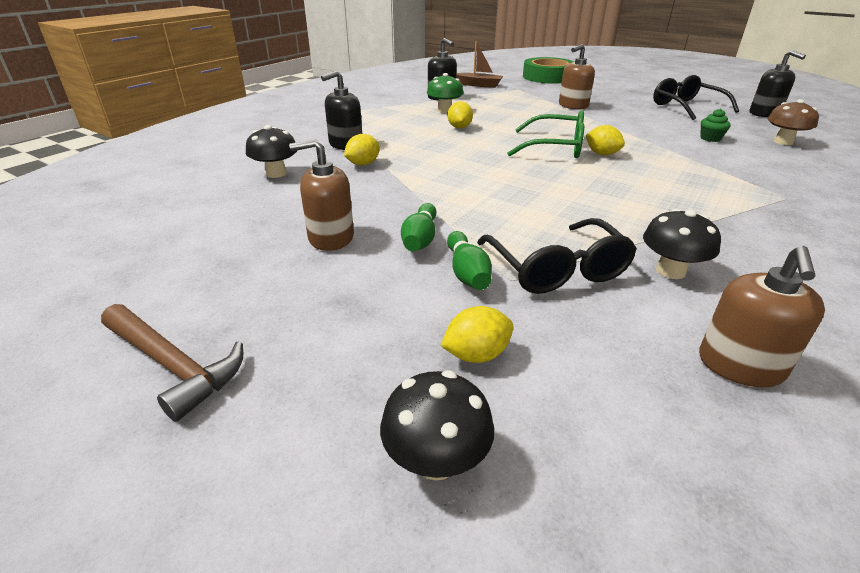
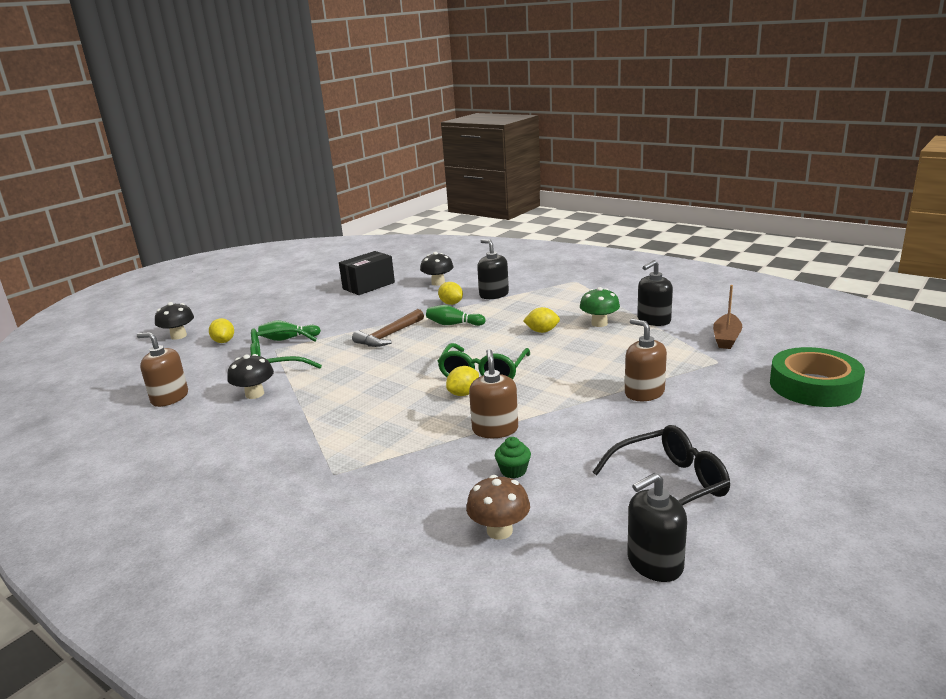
camera: 95 degrees right, 10 degrees down
(174, 365) = (257, 294): brown hammer -> brown hammer (389, 336)
(242, 223) = (368, 286): none -> black box
(331, 238) = (342, 306): brown soap dispenser -> brown soap dispenser (495, 429)
(420, 239) = (330, 326): green bowling pin -> green bowling pin (453, 324)
(557, 269) = (277, 361): black glasses -> green glasses

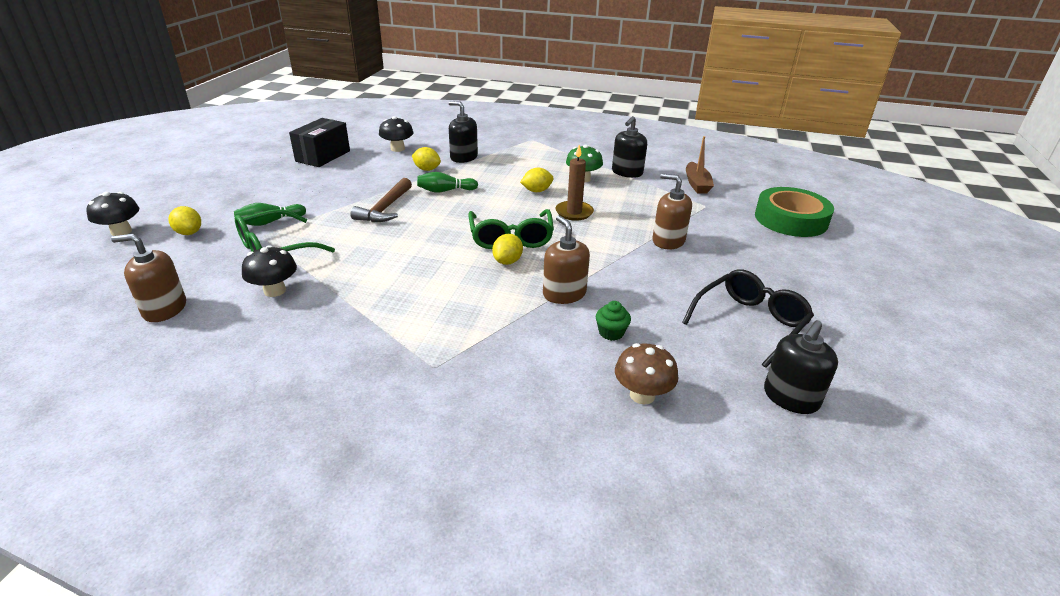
camera: 25 degrees left, 10 degrees up
(564, 355) = (574, 212): none -> brown candle

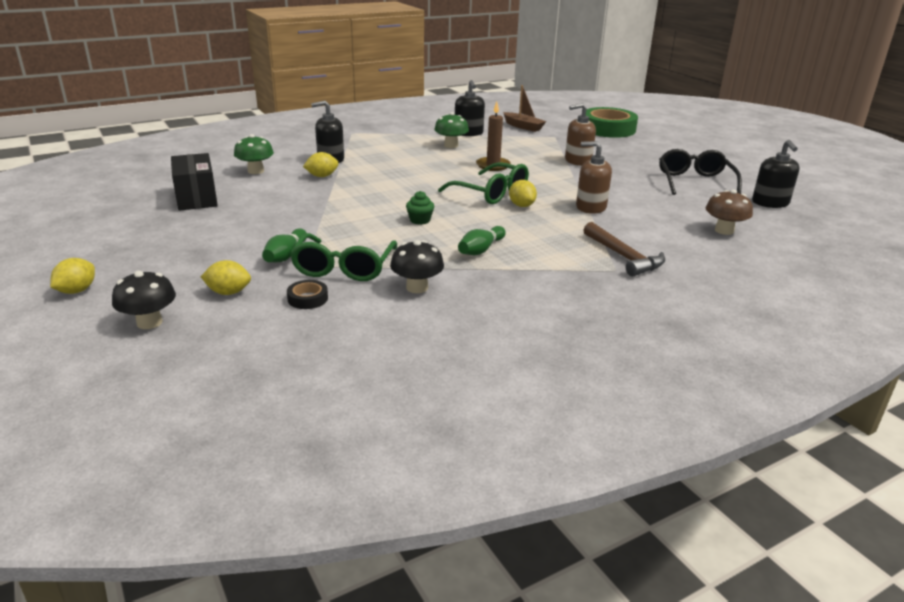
camera: 45 degrees left, 5 degrees down
(164, 309) = (363, 338): brown soap dispenser -> none
(208, 261) = (307, 298): none -> black tape
(385, 209) = (359, 211): brown hammer -> brown hammer (624, 257)
(397, 149) = (256, 171): black mushroom -> green mushroom
(445, 191) = (374, 184): green bowling pin -> green bowling pin (481, 250)
(536, 191) = (439, 162): yellow lemon -> yellow lemon (77, 291)
(611, 333) = (653, 213): green cupcake -> green cupcake (420, 220)

